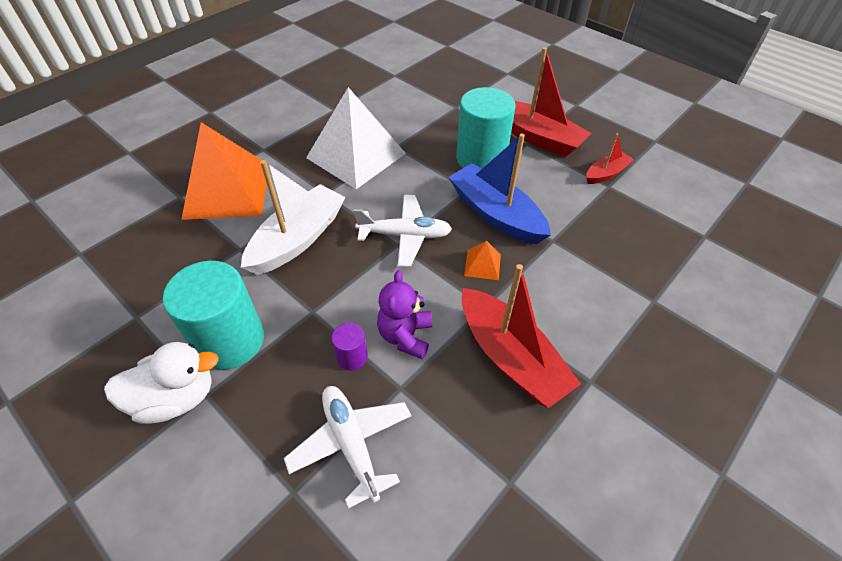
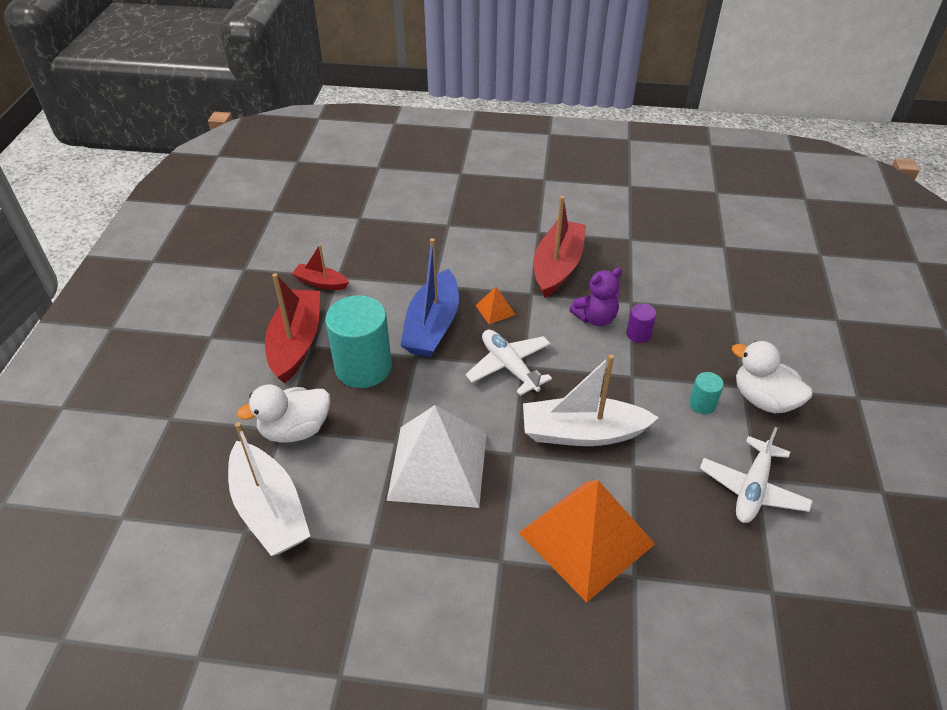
camera: 125 degrees left, 5 degrees down
(230, 340) = (702, 404): turquoise cylinder -> turquoise cylinder, size x0.45
(351, 443) = (684, 303): white plane -> white plane (752, 489)
(399, 86) = (269, 510): none -> white boat
(450, 111) = (295, 430): none -> white duck

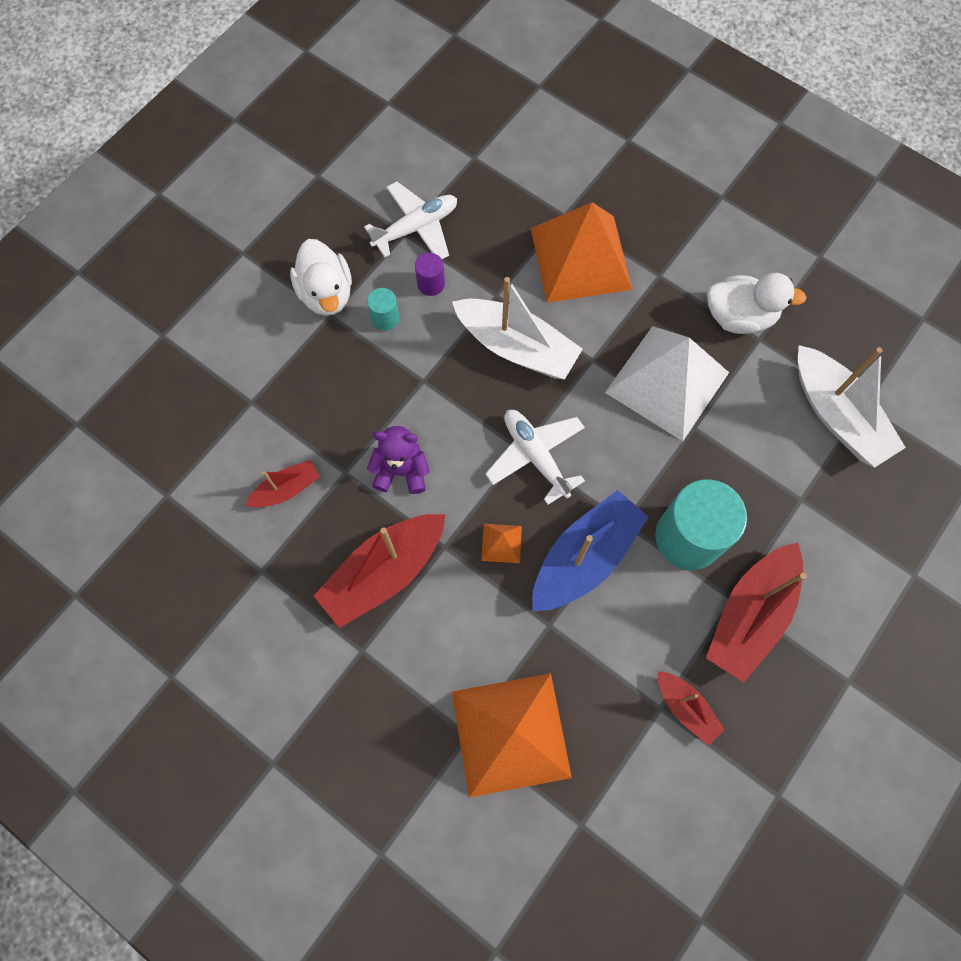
camera: 150 degrees left, 25 degrees up
(269, 510) = (837, 415): white boat -> white boat turned 150 degrees clockwise
(295, 430) = (788, 492): white duck -> white duck (739, 317)
(423, 234) = (511, 734): none -> orange pyramid
(509, 367) = (535, 456): white plane -> white plane turned 150 degrees clockwise
(638, 334) = (375, 425): purple cylinder -> purple cylinder (431, 284)
(658, 278) = (286, 489): none -> red boat

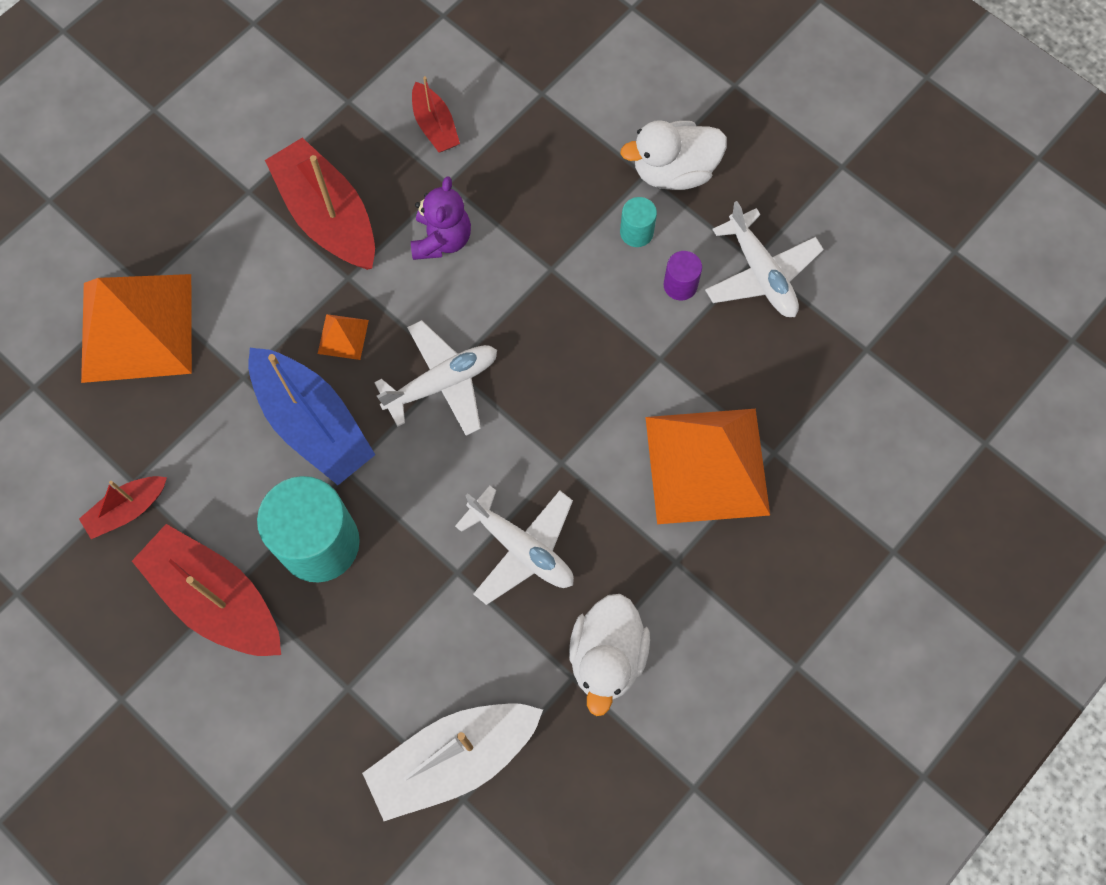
camera: 95 degrees right, 0 degrees up
(516, 347) = (586, 375): white boat -> none
(667, 382) = (521, 548): white pyramid -> white plane

